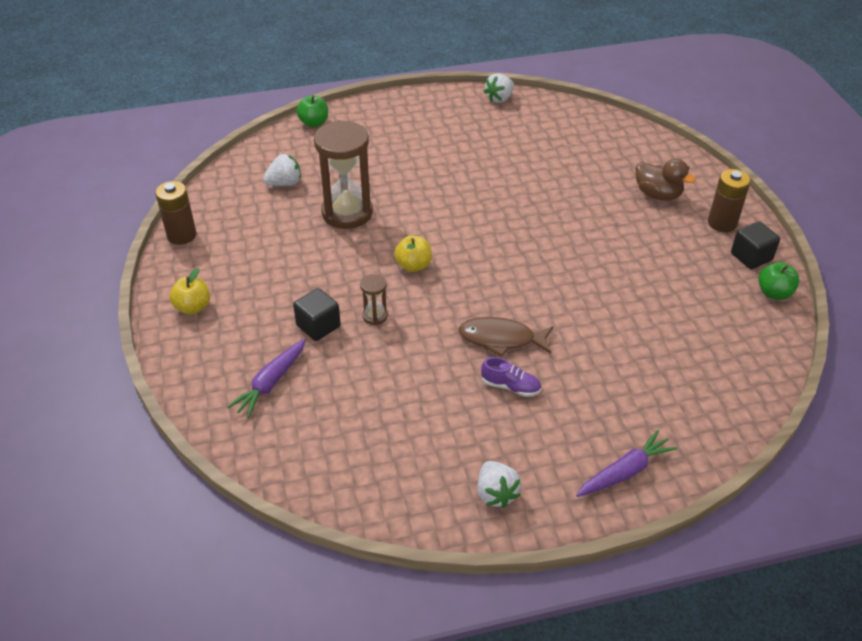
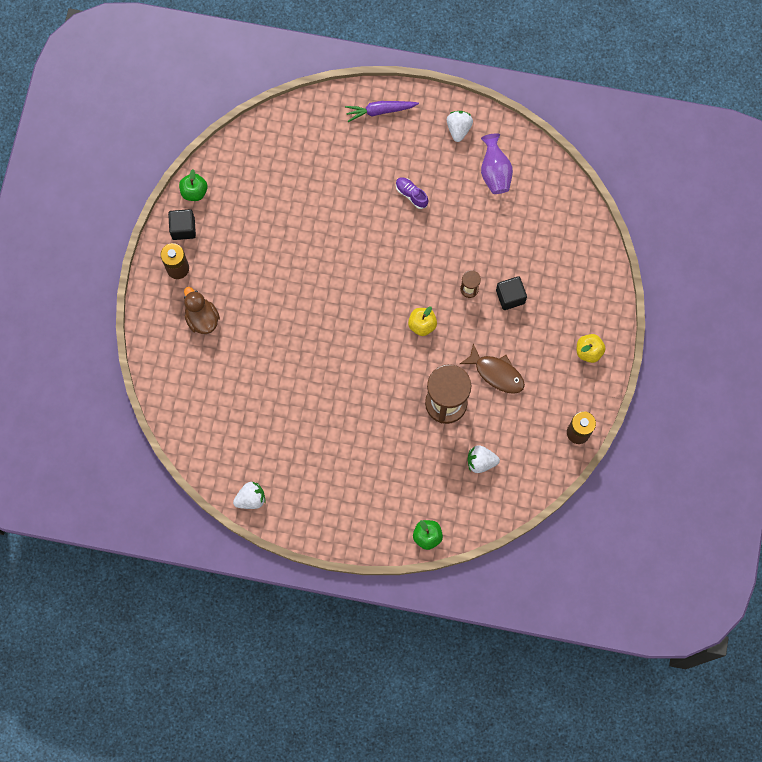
camera: 155 degrees left, 30 degrees up
(271, 383) = (557, 261): purple carrot -> none
(410, 456) = (495, 172): none -> purple vase
(501, 339) = (397, 233): brown fish -> brown fish (496, 373)

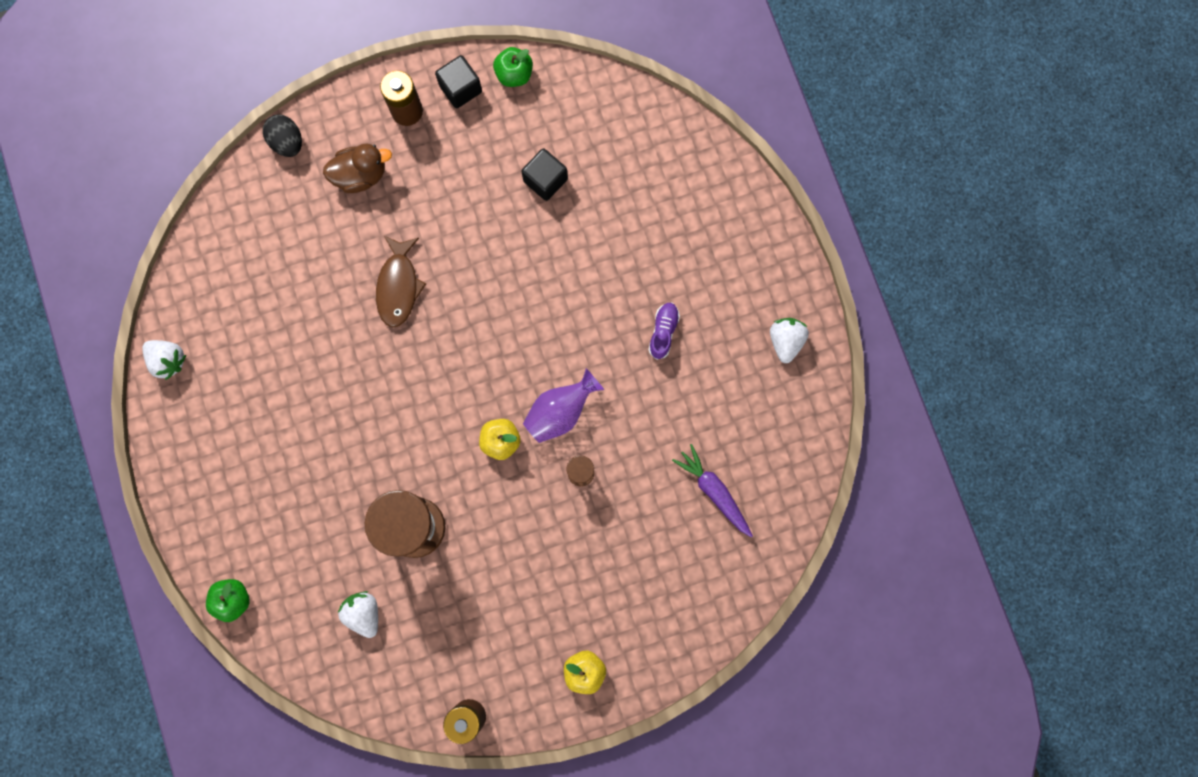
camera: 60 degrees right, 5 degrees up
(152, 351) = (287, 142): none -> black egg
(202, 318) = (360, 175): brown duck -> brown duck turned 45 degrees clockwise
(380, 111) = (750, 232): purple carrot -> purple carrot (713, 491)
(458, 129) = (785, 341): white strawberry -> white strawberry turned 60 degrees counterclockwise
(495, 172) = (754, 418): purple vase -> purple vase (560, 411)
(496, 373) = (489, 568): brown fish -> brown fish (398, 286)
(510, 296) = (600, 530): black cube -> black cube (545, 180)

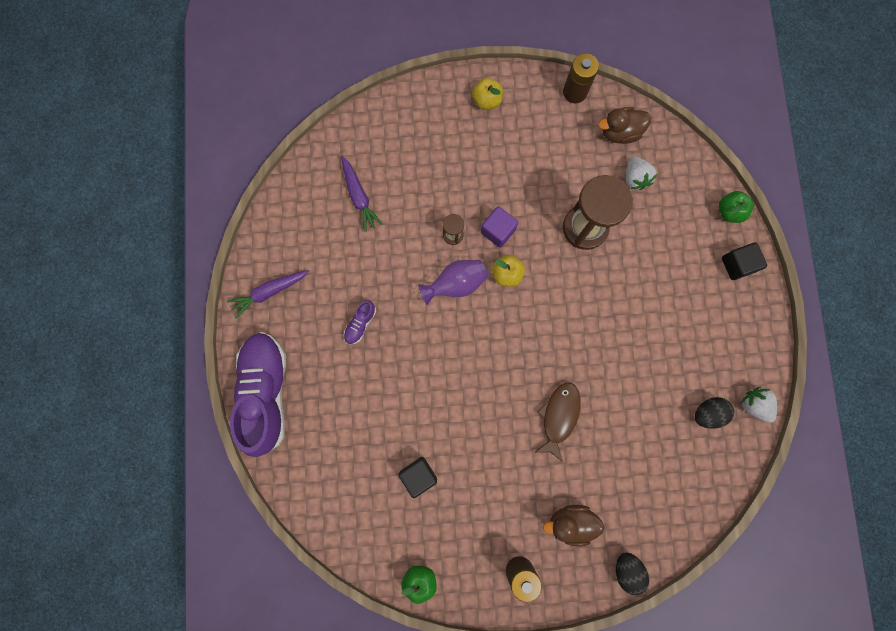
camera: 165 degrees left, 0 degrees up
(222, 336) = (707, 413): none -> black egg
(396, 673) = (619, 132): none -> brown duck
(460, 88) = (469, 579): black cube -> black cube (737, 264)
(525, 493) = (498, 231): none -> purple cube
(749, 224) = (266, 392): none -> purple shoe
(785, 341) = (269, 292): white strawberry -> purple carrot

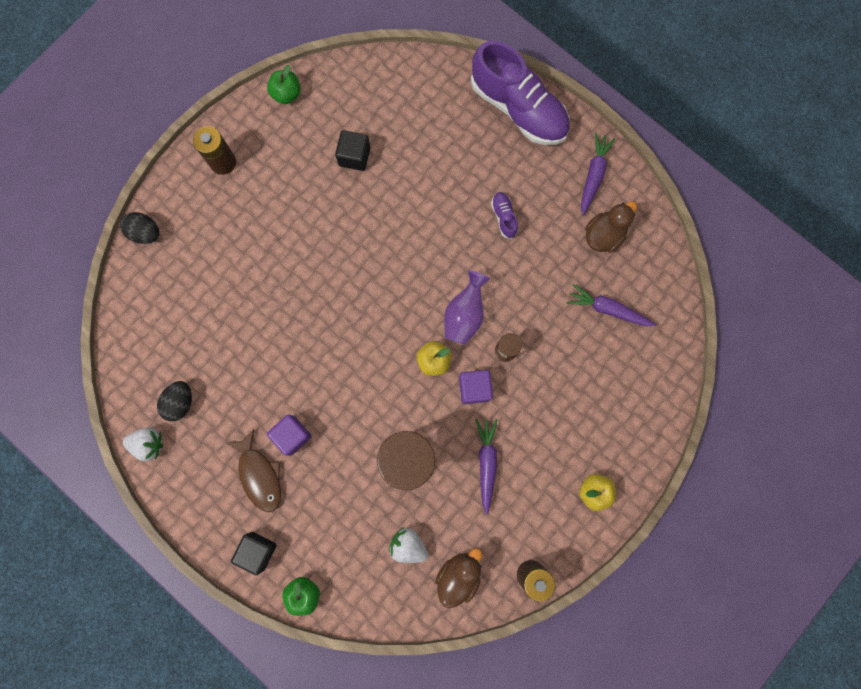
camera: 135 degrees right, 0 degrees up
(537, 179) = (486, 463): none -> purple carrot
(559, 416) = (292, 291): brown fish -> brown fish (259, 475)
(570, 522) = (215, 227): brown duck -> brown duck (604, 235)
(648, 316) = (292, 435): none -> purple cube

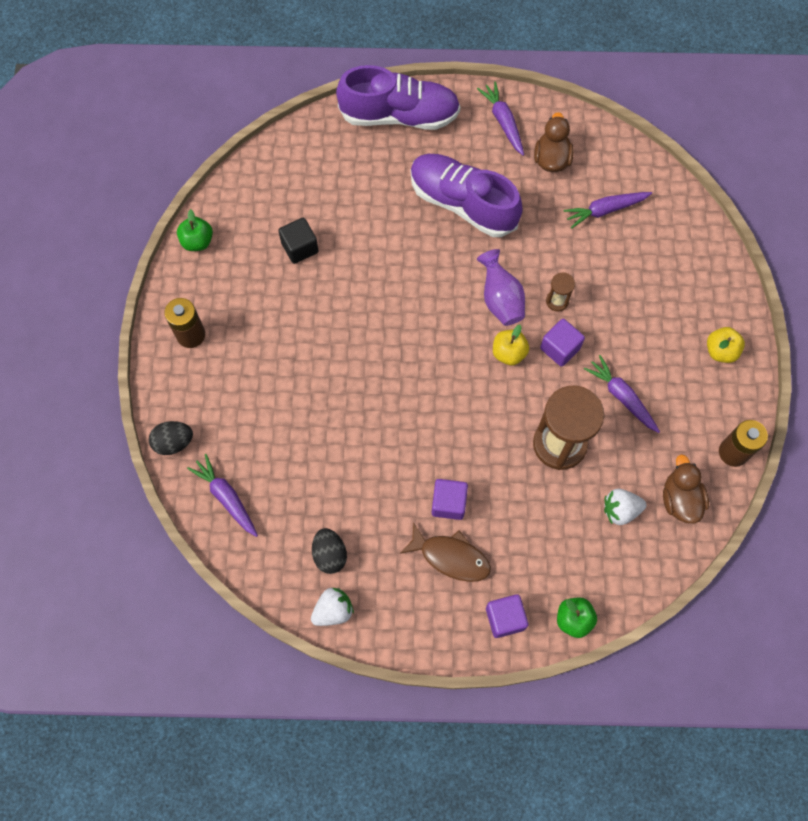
camera: 40 degrees left, 10 degrees down
(147, 302) = (226, 497): none -> purple carrot
(257, 551) = (505, 618): black cube -> purple cube
(504, 217) = (463, 203): purple shoe -> purple shoe, size x2.46

